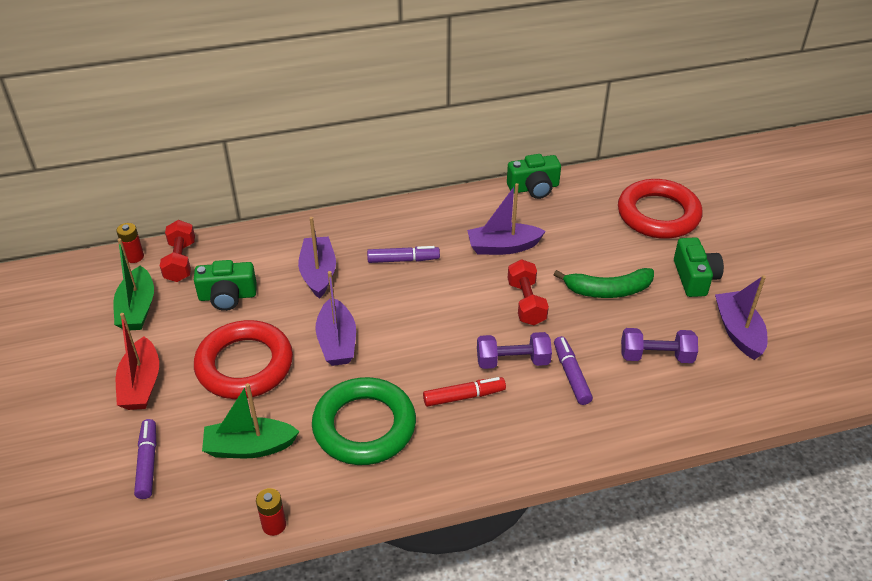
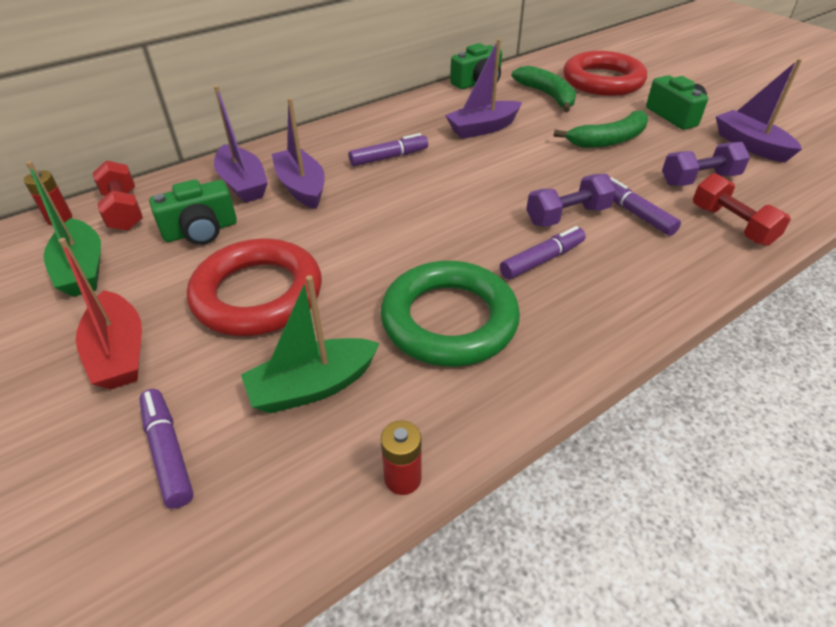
camera: 20 degrees left, 0 degrees up
(337, 342) = (361, 244): purple boat -> purple boat (243, 184)
(464, 396) = (542, 260): red marker -> purple marker
(526, 303) = (540, 165): red dumbbell -> red dumbbell (731, 225)
(589, 221) = (547, 95): none -> green banana

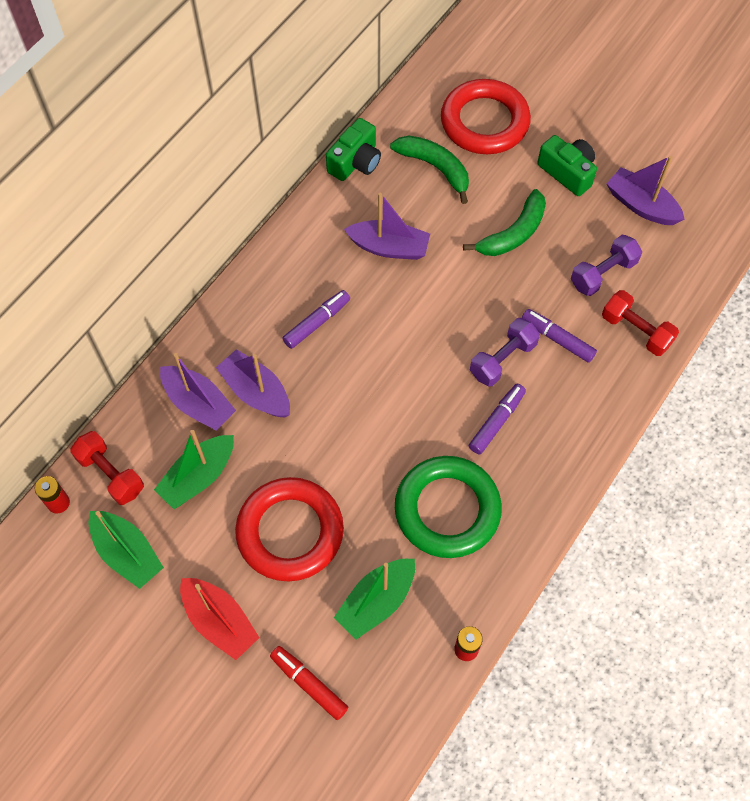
camera: 20 degrees left, 20 degrees up
(168, 452) = (309, 684): purple marker -> red marker
(201, 231) = (198, 477): green camera -> green boat
(483, 128) = (389, 247): purple boat -> purple boat turned 120 degrees counterclockwise

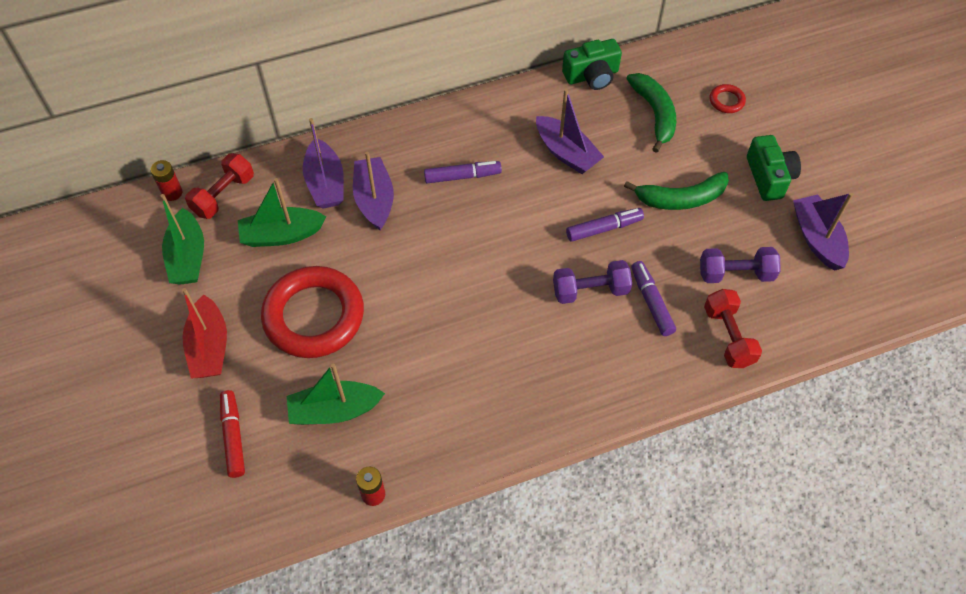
camera: 35 degrees right, 5 degrees down
(111, 474) = (223, 195): red dumbbell -> red dumbbell turned 45 degrees clockwise
(447, 509) = (448, 377): green ring -> none
(484, 122) = (726, 101): red ring -> red ring, size x0.40
(496, 422) = (545, 335): purple marker -> purple marker (604, 228)

